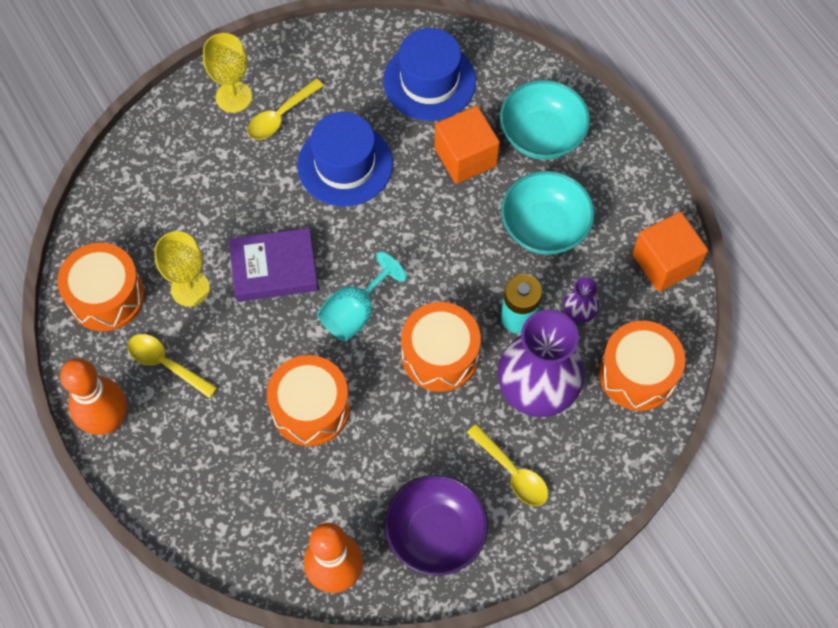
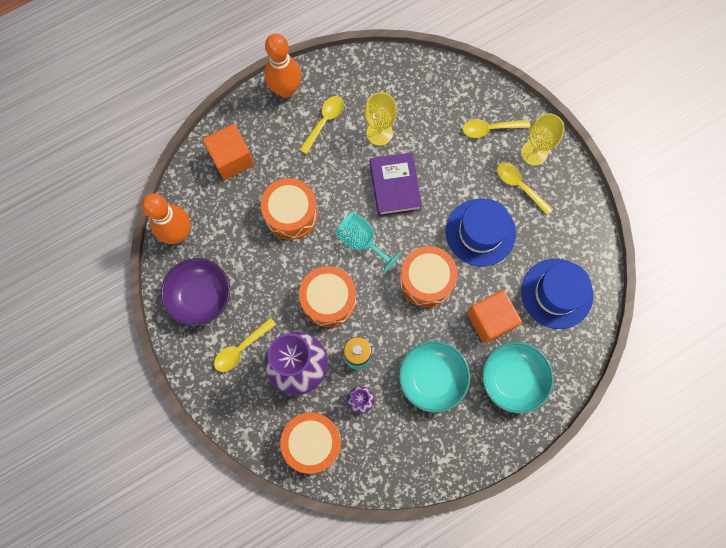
camera: 90 degrees right, 10 degrees up
(106, 296) = (373, 81): orange drum -> orange drum (426, 280)
(195, 147) = (490, 129): none -> yellow spoon
(665, 262) = (403, 470): orange cube -> orange cube (232, 159)

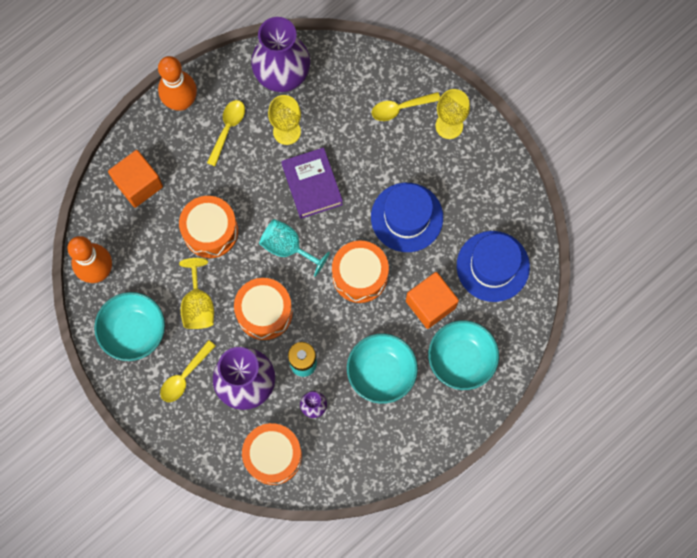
camera: 10 degrees left, 0 degrees up
(201, 296) = (133, 331): purple bowl -> turquoise bowl
(267, 282) = (198, 305): none -> yellow goblet
(384, 82) = (282, 76): none -> purple vase
(519, 186) = (439, 163): yellow spoon -> none

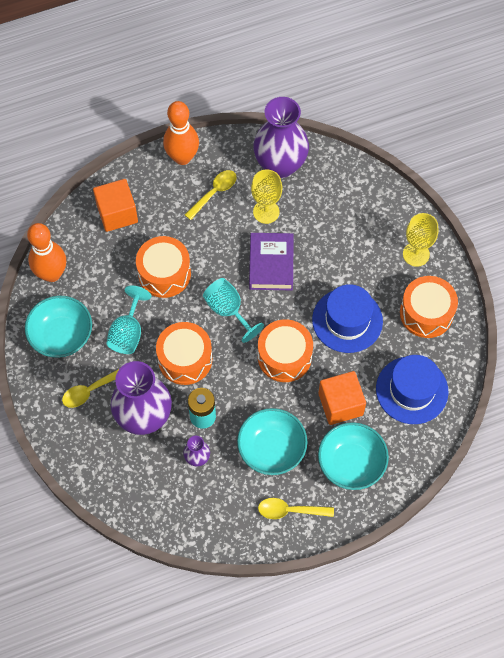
camera: 20 degrees right, 10 degrees down
(198, 305) = (128, 333): yellow goblet -> turquoise goblet
(273, 456) = (142, 489): orange drum -> orange drum (426, 313)
(400, 108) = (376, 225): yellow spoon -> yellow spoon (290, 510)

